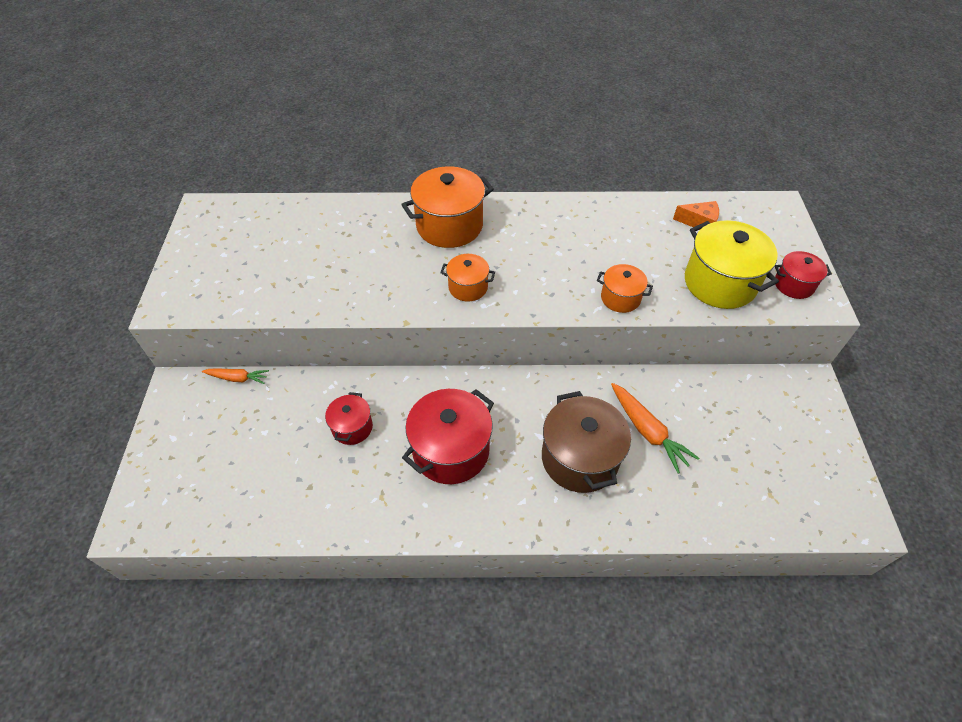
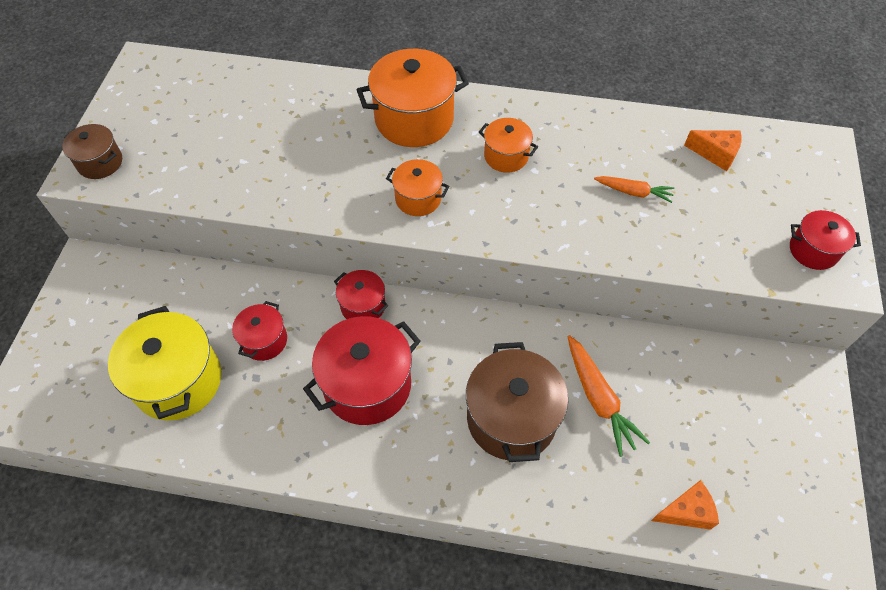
camera: 10 degrees right, 5 degrees up
(182, 294) = (100, 162): none -> brown pot
(237, 378) = (152, 264): orange carrot -> orange carrot (633, 192)
(432, 386) = (363, 306): none -> red pot
(620, 298) = (594, 237): orange pot -> orange pot (506, 156)
(720, 283) = (720, 235): yellow pot -> yellow pot (178, 380)
(741, 510) = (686, 512): none -> orange cheese

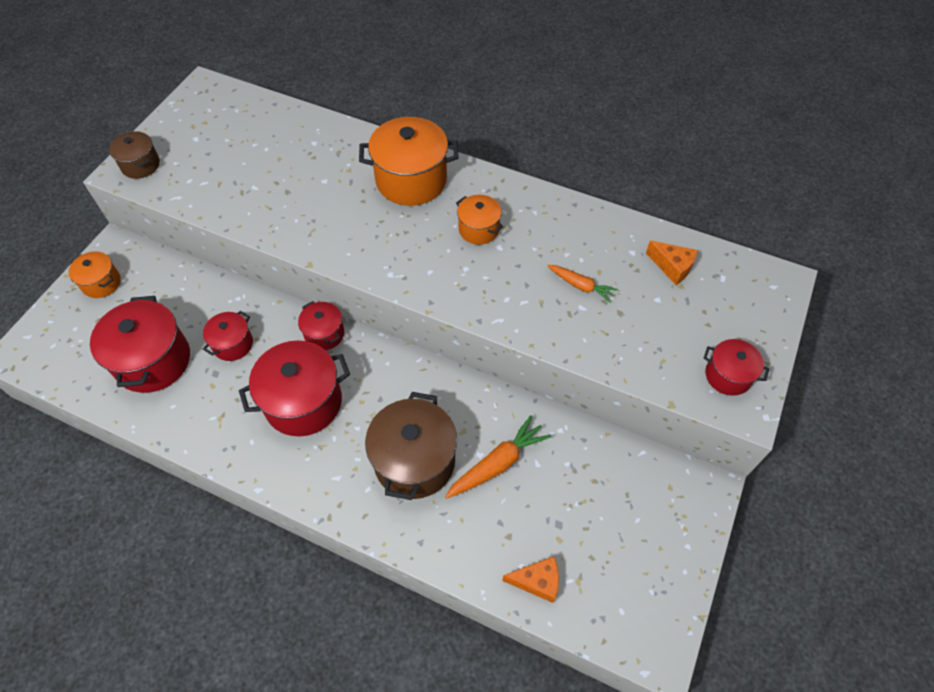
camera: 15 degrees right, 0 degrees up
(178, 380) = (153, 361): yellow pot -> red pot
(418, 198) = (387, 250): orange pot -> orange pot (101, 283)
(598, 399) = (497, 463): orange carrot -> orange carrot turned 120 degrees counterclockwise

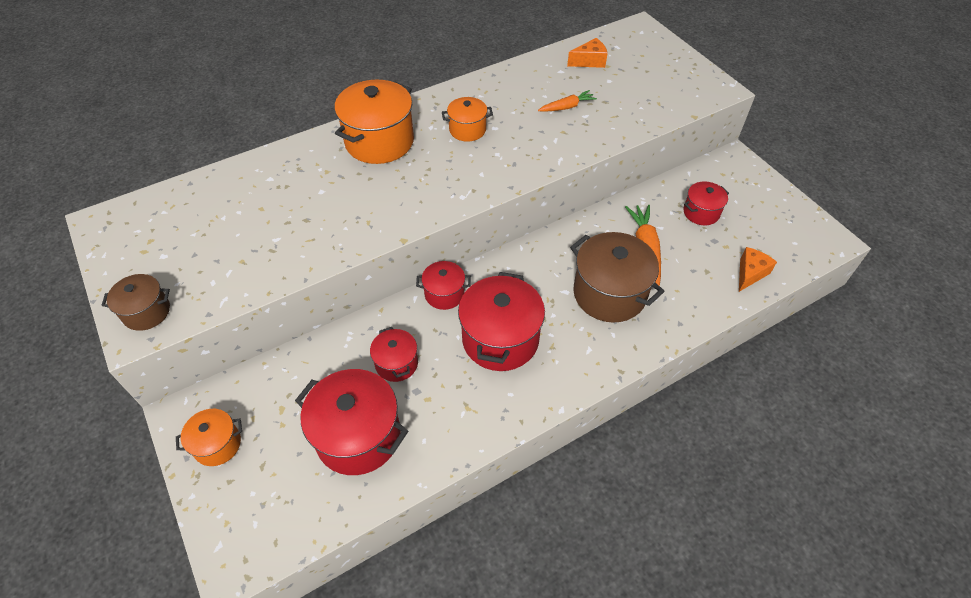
camera: 55 degrees left, 5 degrees down
(728, 376) = (691, 83): red pot -> red pot (701, 212)

